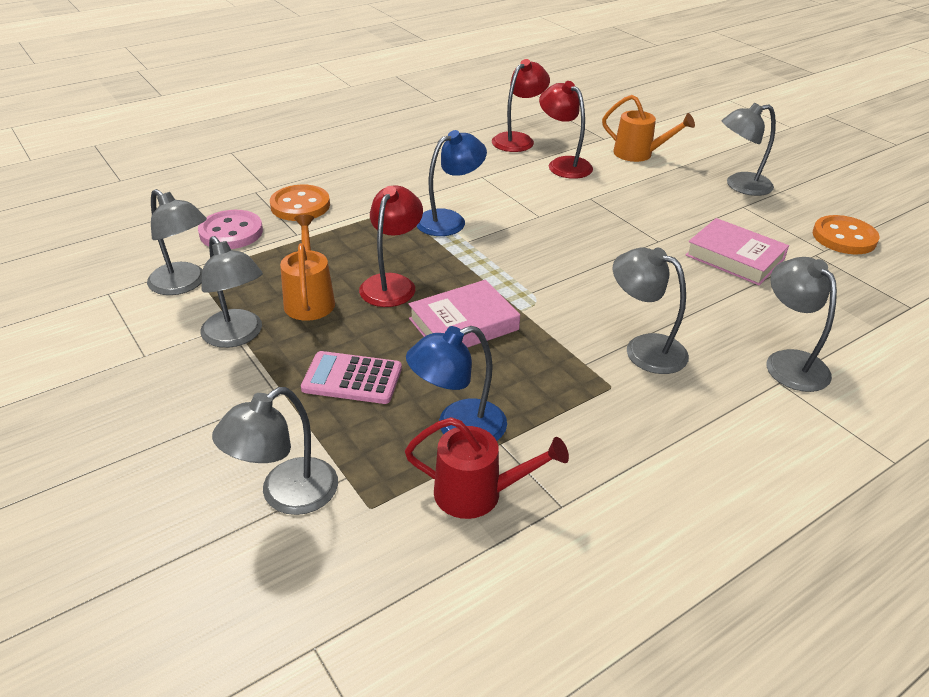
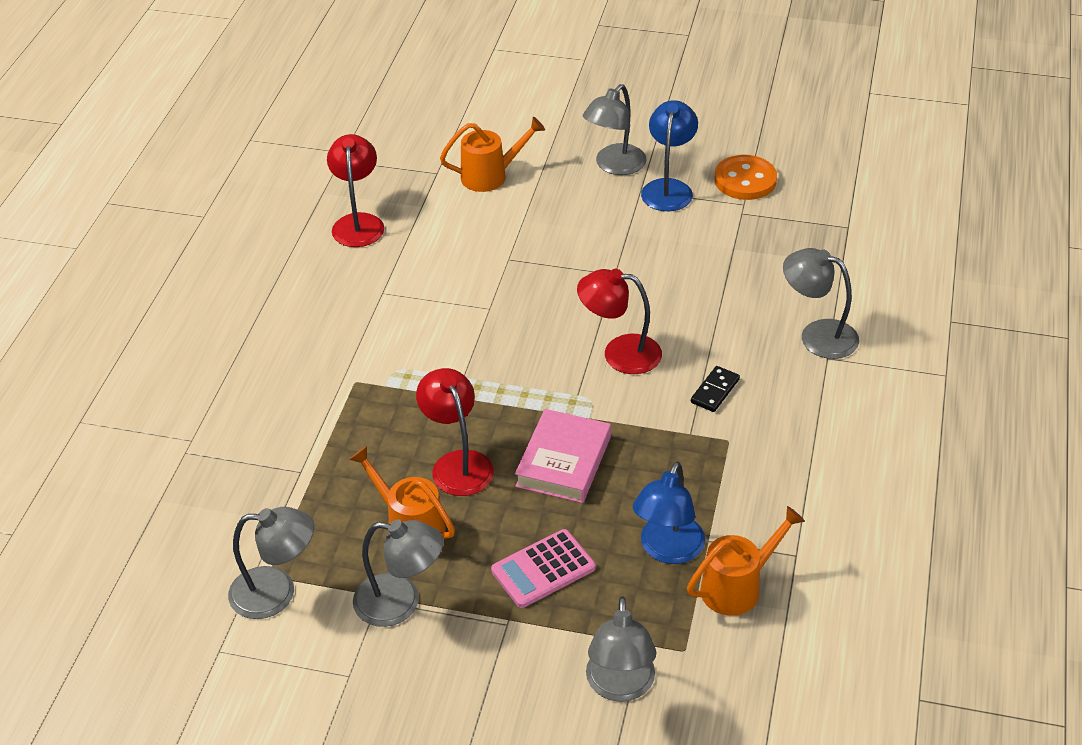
camera: 40 degrees left, 5 degrees up
(231, 232) = (234, 512): pink button -> none
(300, 205) = (256, 438): orange button -> none
(449, 220) = (418, 363): blue lamp -> blue lamp (668, 188)
(479, 494) = (738, 586): red watering can -> orange watering can
(563, 164) = (438, 231): red lamp -> red lamp (620, 353)
(644, 349) = (715, 391): grey lamp -> black domino
(734, 257) = (688, 255): pink book -> none

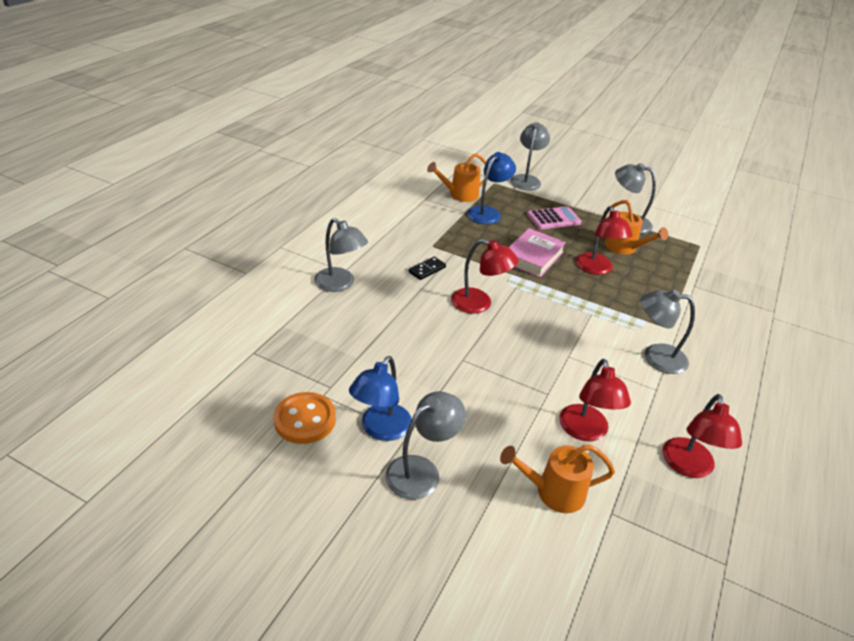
camera: 170 degrees left, 5 degrees down
(276, 592) = (693, 238): grey lamp -> grey lamp (655, 357)
(463, 231) = (585, 431): none -> red lamp

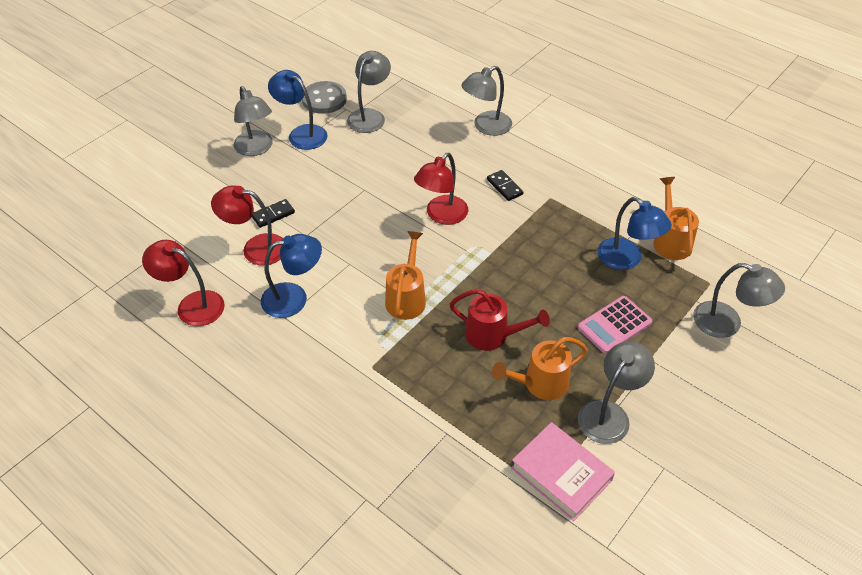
camera: 105 degrees right, 10 degrees up
(305, 420) = (324, 99): orange button -> grey button
(530, 427) = (273, 215): none -> black domino
(533, 257) = (524, 280): pink book -> pink book (561, 474)
(552, 492) = (208, 212): orange watering can -> orange watering can (407, 297)
(553, 219) = (614, 325): pink calculator -> pink calculator turned 60 degrees clockwise
(597, 269) = (493, 336): red lamp -> red watering can
(631, 387) = (294, 298): none -> blue lamp
(655, 357) = (329, 335): grey lamp -> grey lamp (370, 116)

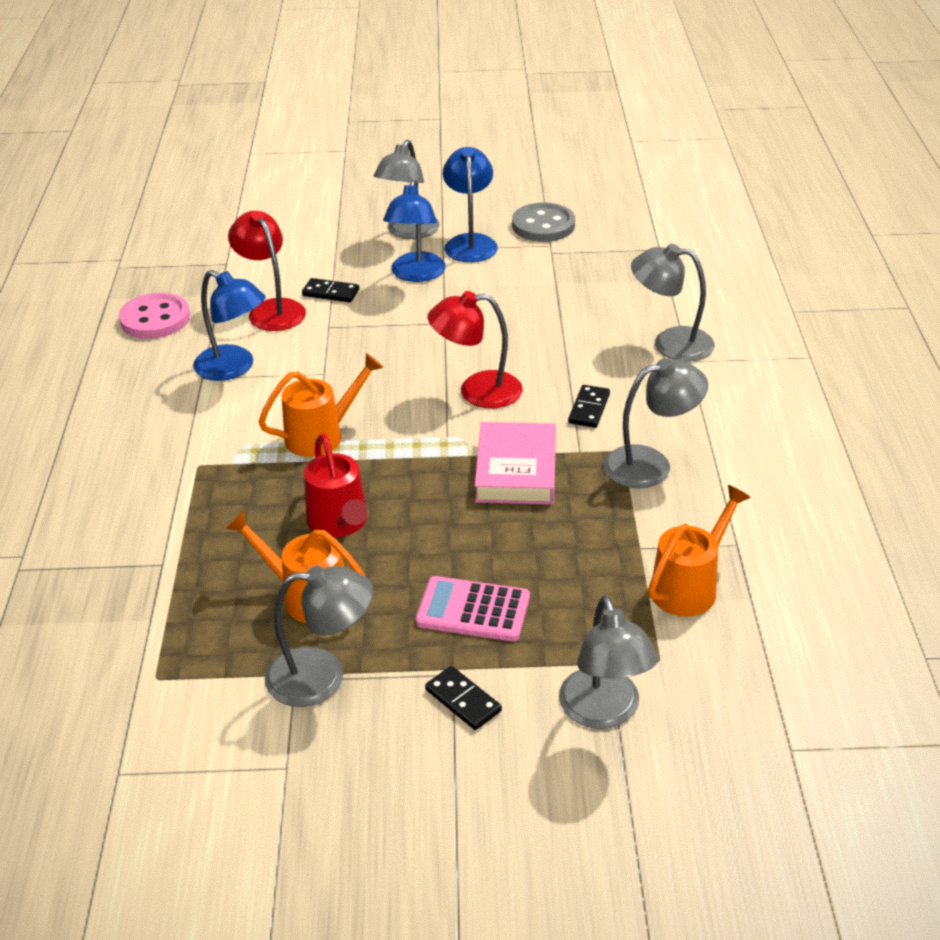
camera: 50 degrees right, 10 degrees down
(192, 305) = (155, 319): red lamp -> pink button
(370, 116) = (562, 264): grey lamp -> grey lamp (650, 464)
(561, 474) = (189, 681): pink book -> pink book (516, 470)
(627, 260) = (601, 565): blue lamp -> blue lamp (416, 274)
(675, 368) = (463, 700): none -> black domino

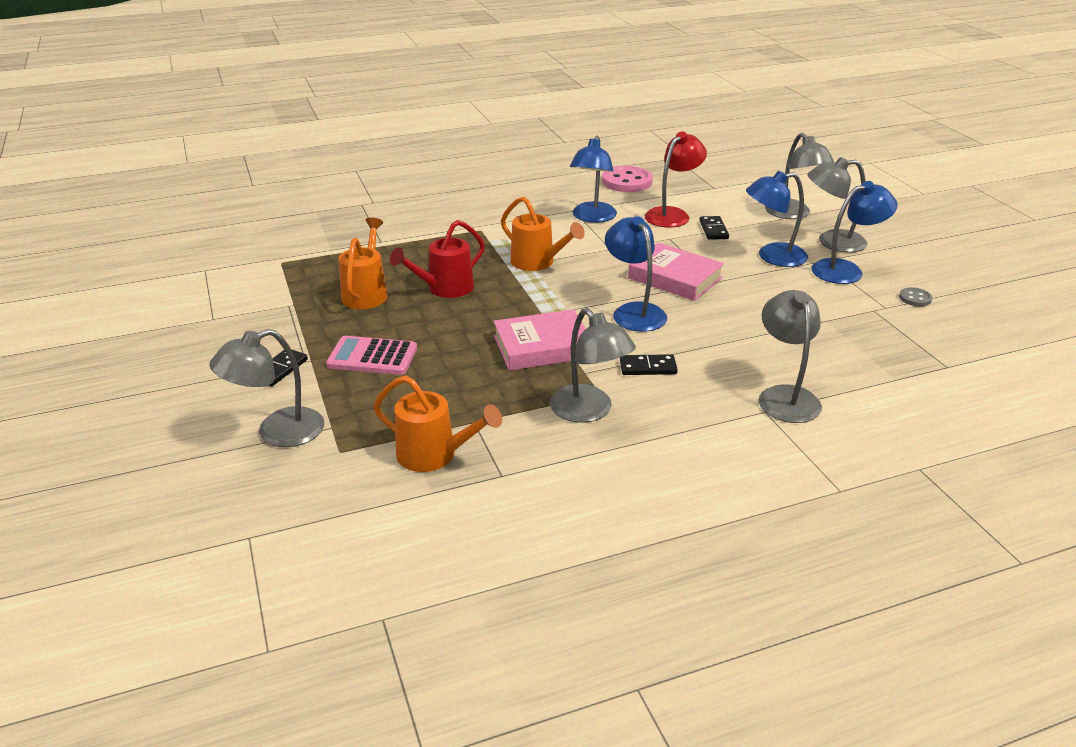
camera: 70 degrees right, 5 degrees down
(322, 676) = (293, 314): grey lamp -> grey lamp (793, 214)
(421, 346) = (675, 278): none -> pink book
(473, 610) = (372, 357): pink calculator -> pink calculator turned 75 degrees counterclockwise
(477, 391) = (634, 312): red lamp -> blue lamp
(543, 225) = (915, 298): grey button -> grey button, size x0.49

